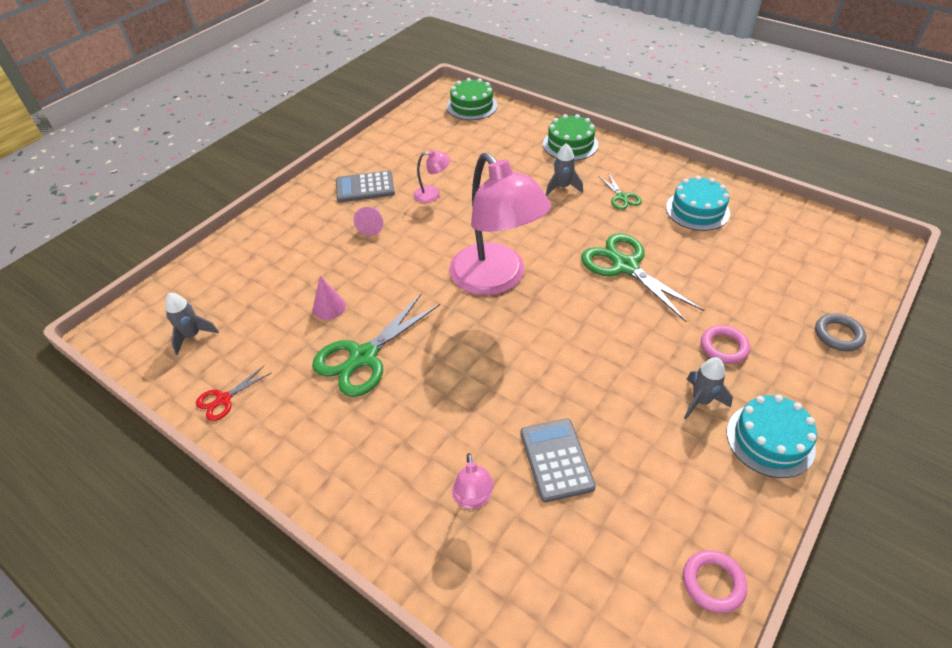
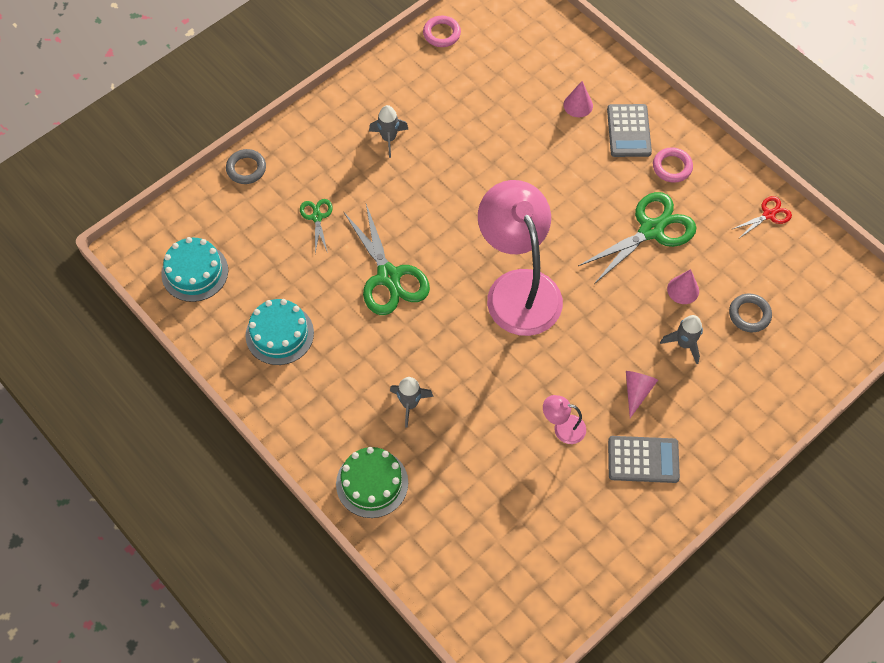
camera: 170 degrees left, 15 degrees up
(192, 336) = (810, 284): grey rocket -> grey rocket (684, 344)
(262, 298) = (749, 314): none -> grey ring
(472, 106) = (479, 609): green cake -> none
(473, 499) = (578, 105): pink lamp -> pink cone
(556, 460) = (513, 119): grey calculator -> grey calculator (629, 131)
(622, 197) = (350, 372): green scissors -> green scissors (317, 217)
(724, 347) = (345, 177): pink ring -> pink ring (672, 167)
(770, 440) = (355, 102): turquoise cake -> turquoise cake (195, 272)

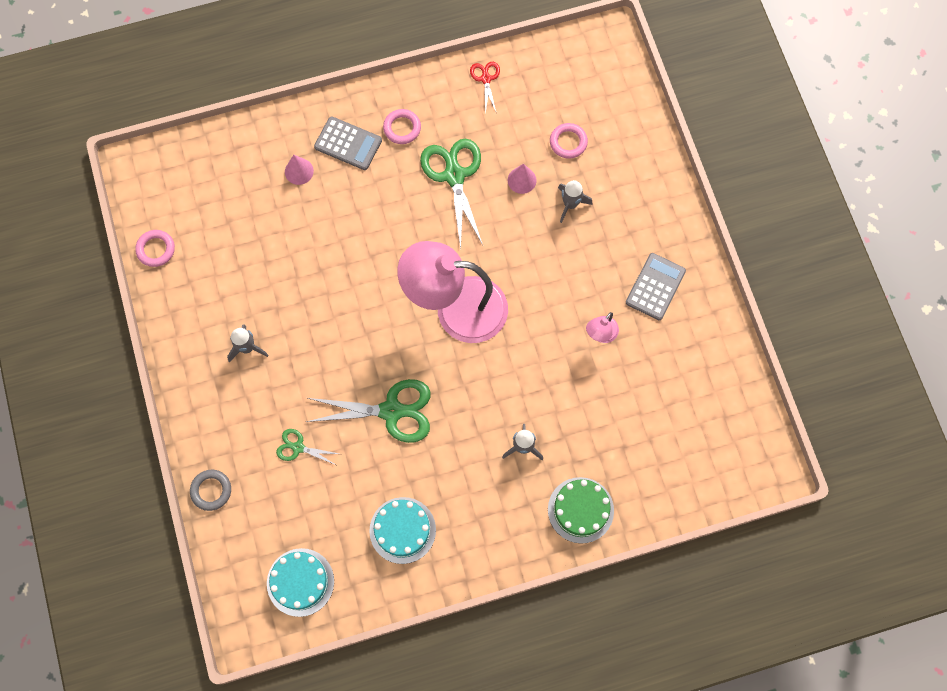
camera: 65 degrees left, 10 degrees up
(637, 391) = (595, 261): pink cone -> none
(749, 314) = (568, 142): grey ring -> pink ring

